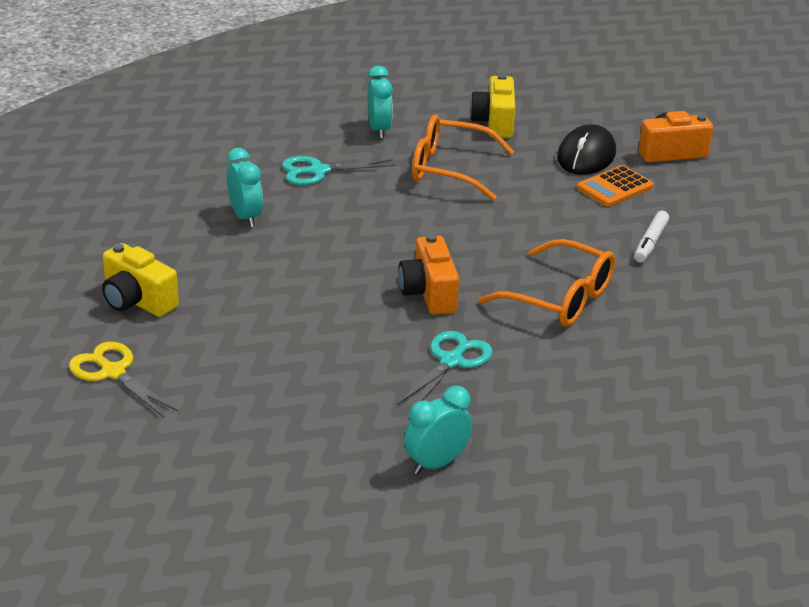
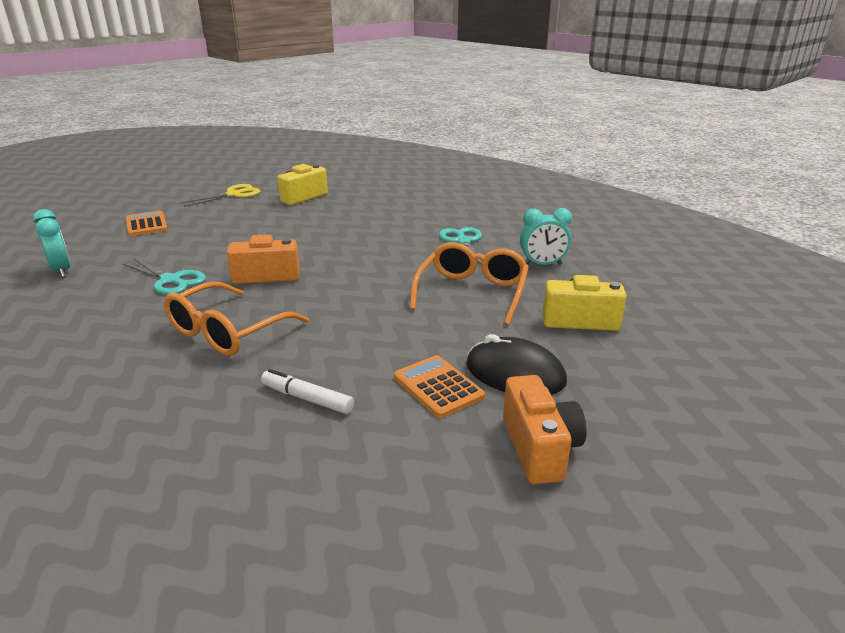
camera: 95 degrees right, 5 degrees down
(245, 217) = (395, 220): turquoise clock -> none
(256, 434) = (146, 224): none -> orange calculator

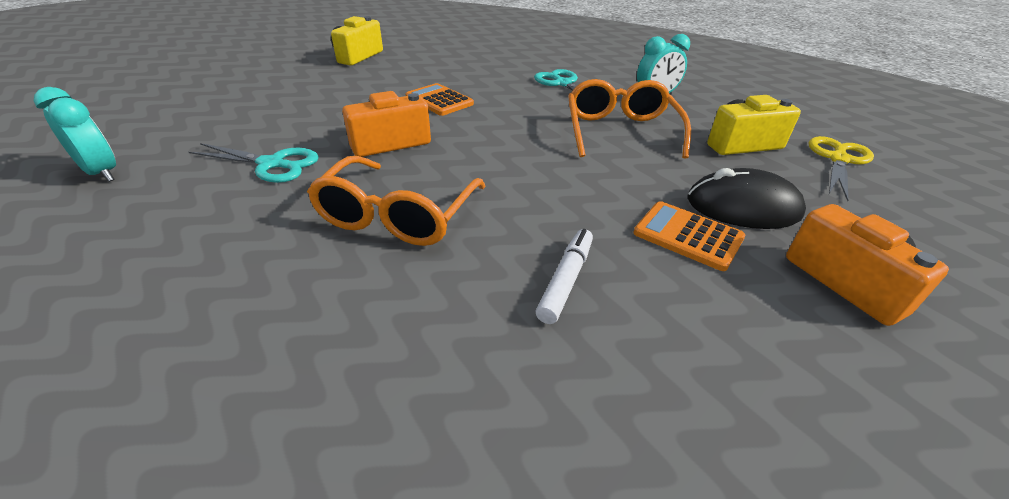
camera: 20 degrees left, 10 degrees up
(146, 224) = (186, 102): orange calculator -> orange calculator (439, 100)
(234, 194) = (275, 60): yellow scissors -> yellow scissors (838, 159)
(307, 398) = (565, 280): white marker -> white marker turned 105 degrees clockwise

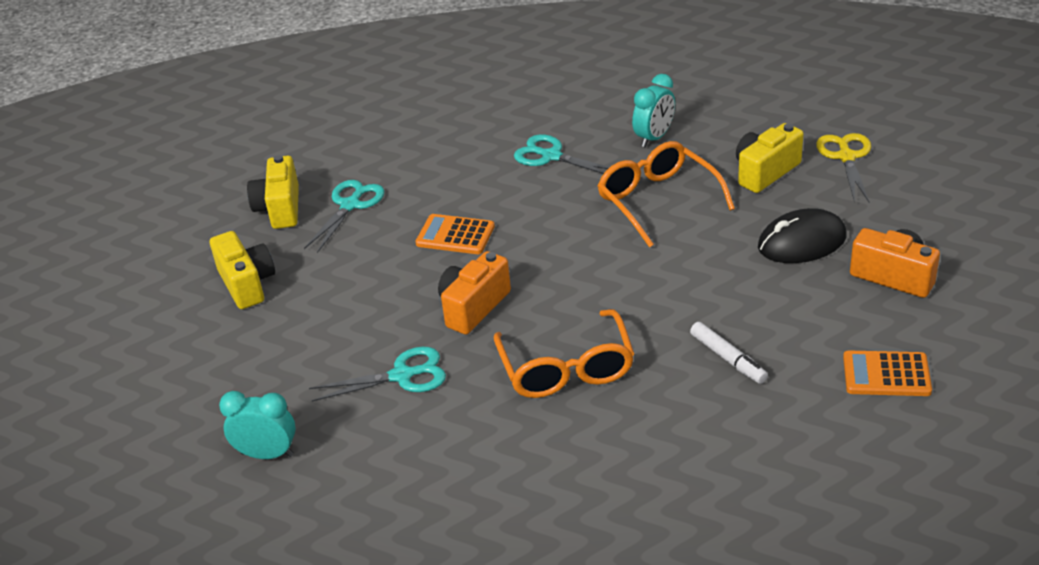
camera: 25 degrees left, 0 degrees up
(278, 80) = (247, 284): none -> yellow camera
(398, 67) = (350, 205): none -> turquoise scissors
(565, 280) = (728, 358): white marker -> white marker turned 150 degrees clockwise
(687, 236) = (780, 286): orange calculator -> orange calculator (886, 375)

